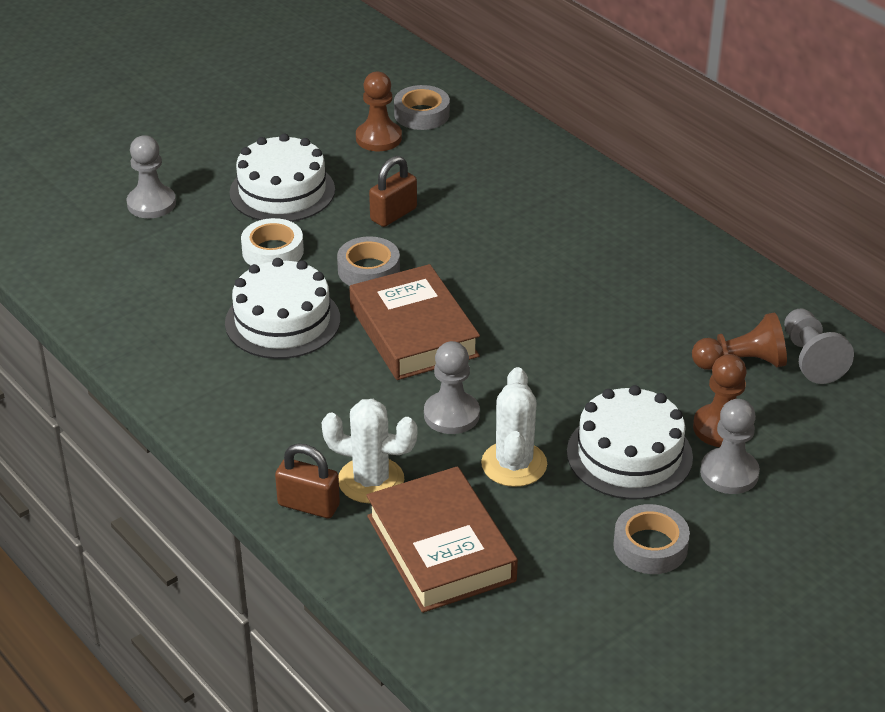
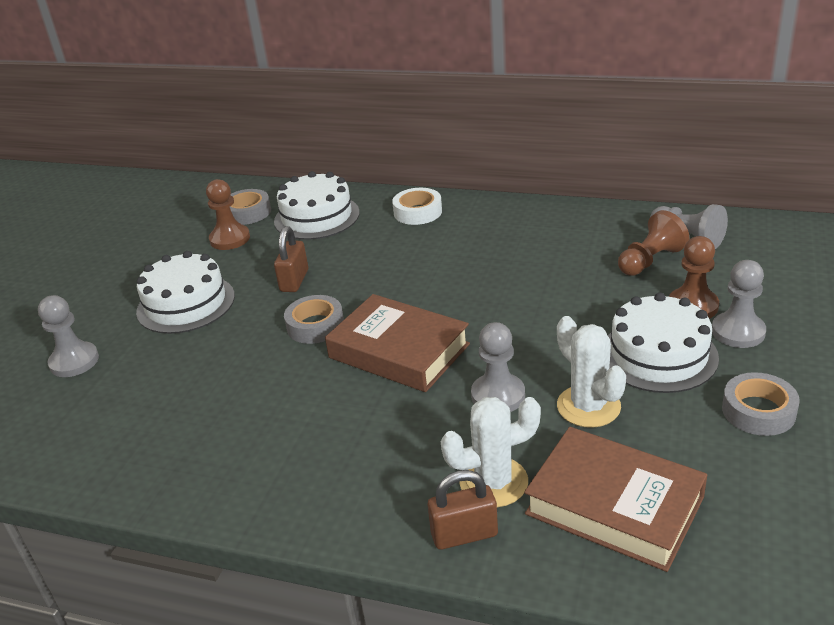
camera: 30 degrees left, 5 degrees down
(273, 251) = (220, 348): white tape -> white tape (417, 212)
(282, 321) = (281, 395): white cake -> white cake (316, 217)

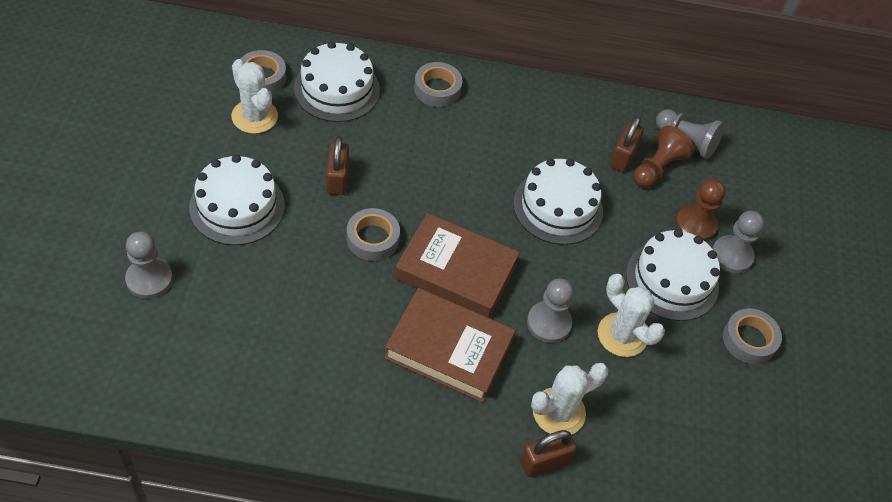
camera: 20 degrees left, 20 degrees up
(230, 239) = (254, 116): brown pawn -> white cactus
(417, 212) = (437, 89): white tape -> grey tape
(528, 295) = (558, 207): none -> white cake
(610, 253) = (622, 157): none -> brown padlock
(614, 505) = (651, 431): brown book -> brown book (449, 349)

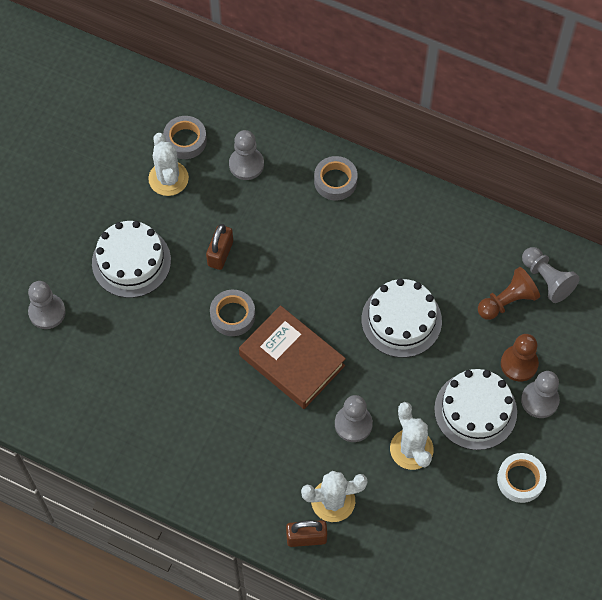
camera: 25 degrees right, 10 degrees up
(337, 89) = (246, 164): white cake -> grey pawn
(449, 349) = (263, 427): brown book -> none
(622, 157) = (479, 284): brown padlock -> none
(749, 340) = (520, 480): grey tape -> white tape

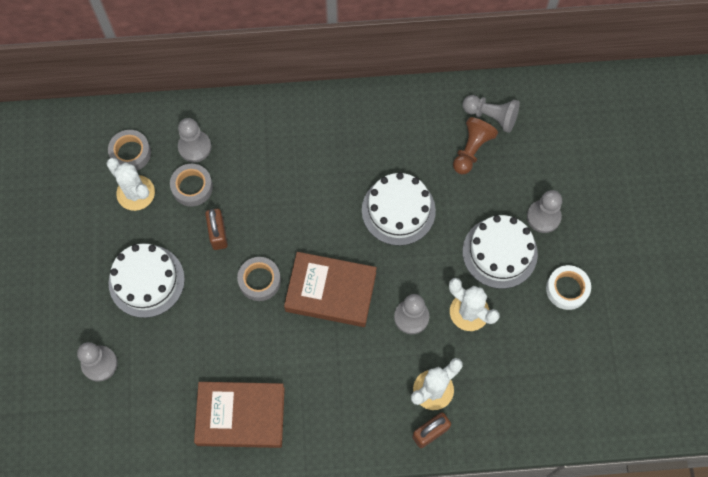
camera: 30 degrees left, 5 degrees up
(142, 426) = (241, 416): none -> brown book
(335, 181) = (277, 123): grey tape -> grey tape (192, 187)
(519, 364) = (510, 196): brown pawn -> none

